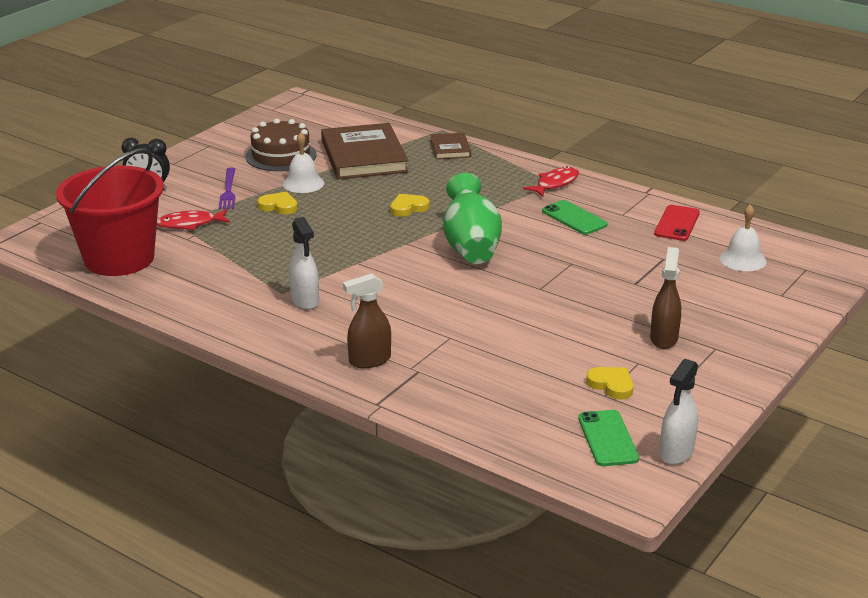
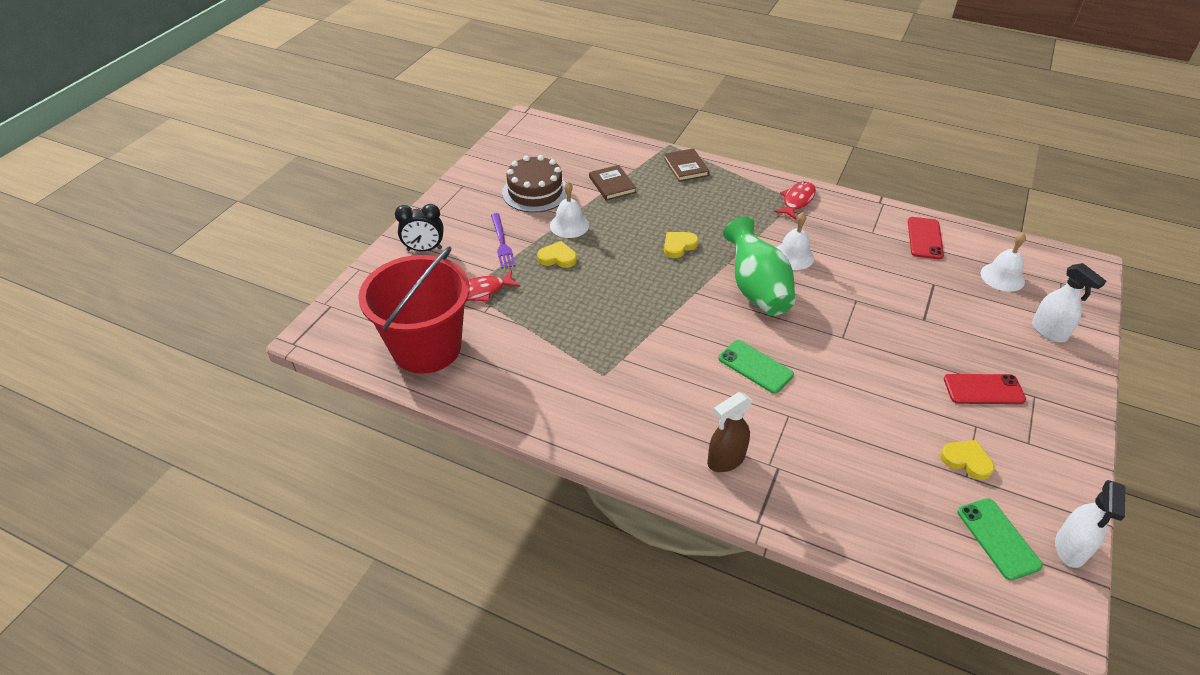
camera: 10 degrees left, 15 degrees up
(305, 301) = (630, 383): white spray bottle -> white spray bottle (1049, 332)
(364, 156) = (612, 185): brown book -> brown book, size x0.50
(525, 225) = (793, 256): none -> white bell
(574, 218) = (833, 242): green phone -> green phone (755, 367)
(664, 338) = (983, 389): brown spray bottle -> red phone

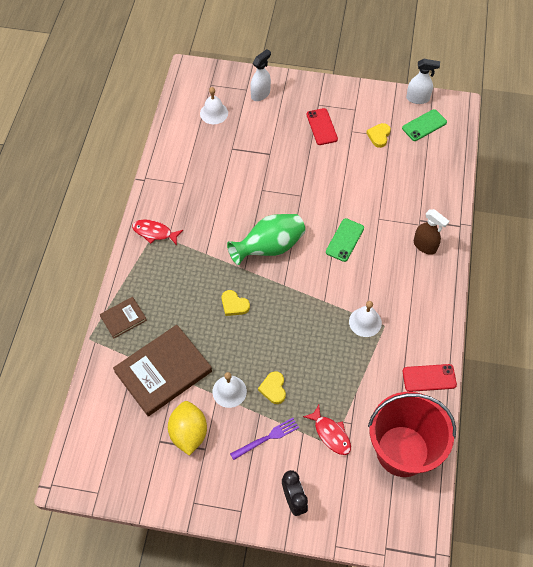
camera: 105 degrees left, 15 degrees up
(535, 192) = (189, 433): brown cake -> yellow lemon
(612, 185) = (163, 371): brown book -> brown book, size x2.00
(793, 256) = (225, 229): white bell -> white bell (365, 322)
(924, 238) = (182, 153): red phone -> red phone (429, 378)

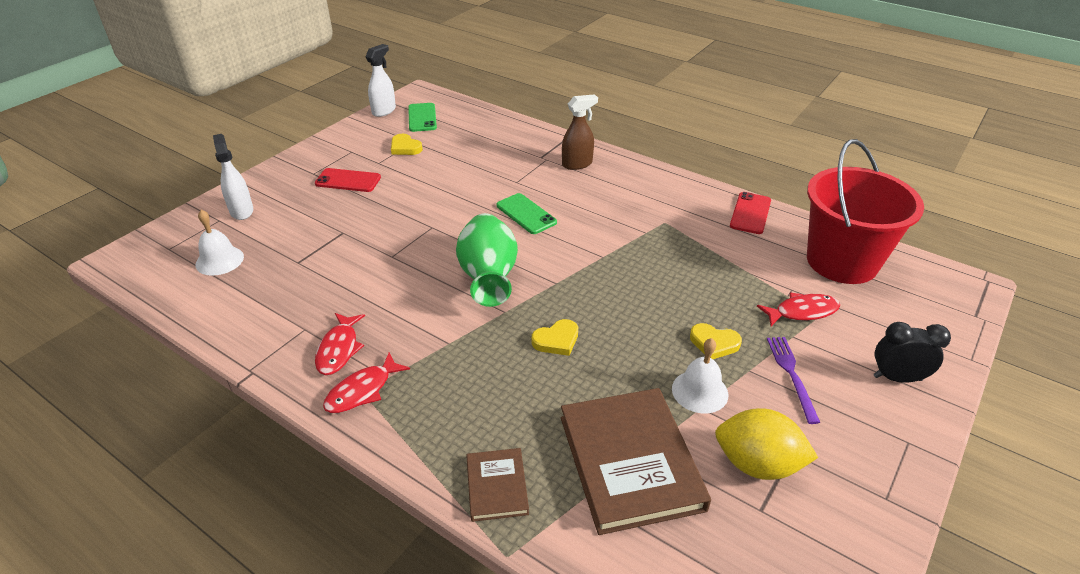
camera: 65 degrees left, 20 degrees down
(176, 207) = (339, 349): none -> red fish
(365, 322) = (652, 234): white bell -> none

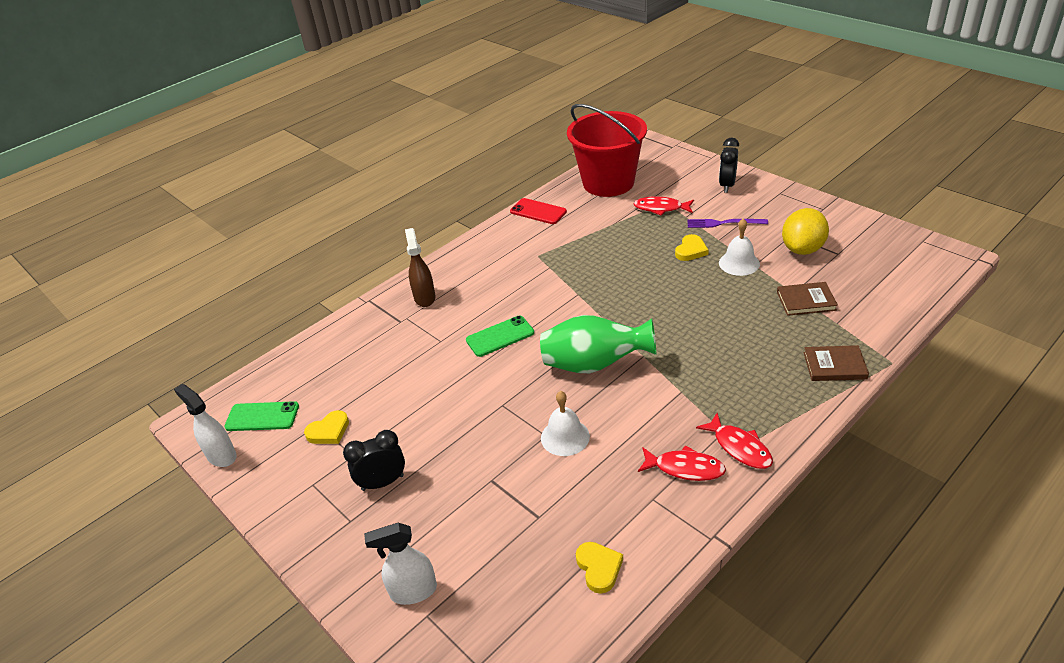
camera: 75 degrees left, 0 degrees up
(219, 260) = (518, 598): white bell -> white bell (565, 437)
(348, 180) = (382, 482): red phone -> black clock
(556, 340) = (682, 327): yellow heart -> yellow heart (599, 568)
(630, 462) = (806, 301): brown book -> brown book, size x0.50
(802, 312) = (661, 208): red fish -> red fish turned 75 degrees counterclockwise

